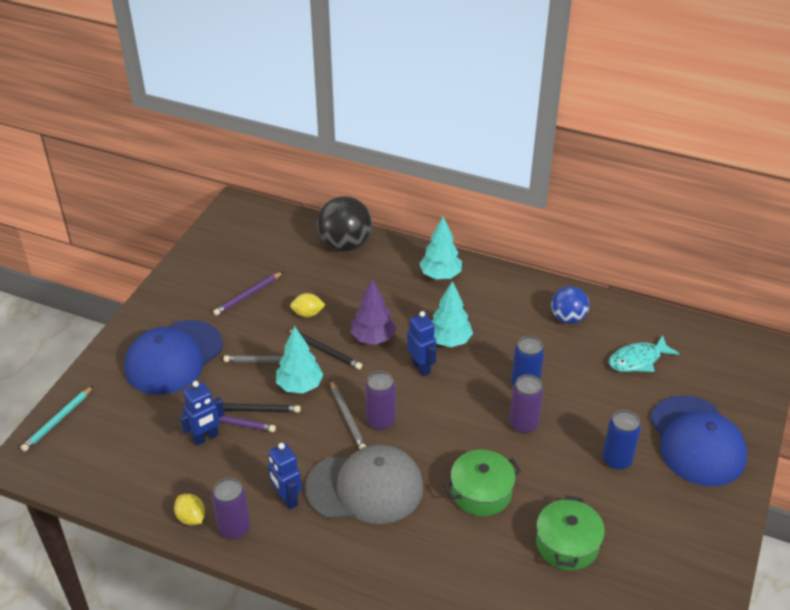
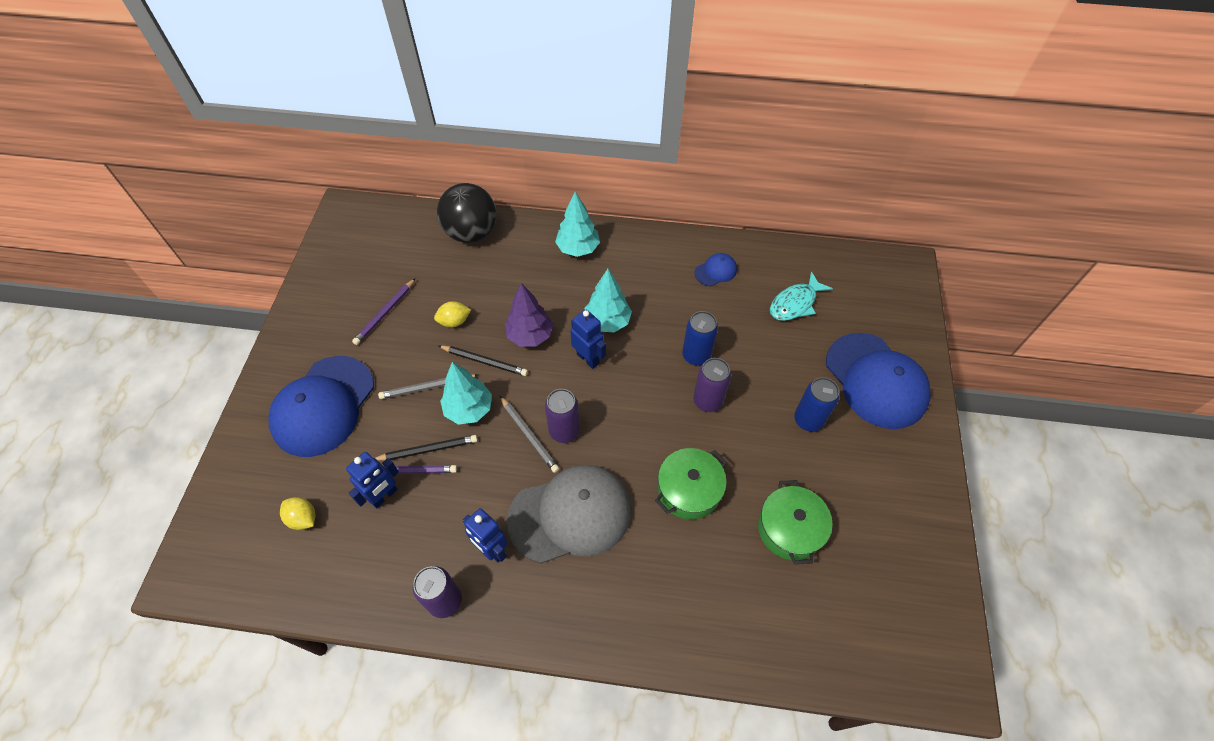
camera: 15 degrees left, 15 degrees up
(58, 420) = (211, 515): turquoise pencil -> none
(191, 518) = (394, 600): yellow lemon -> yellow lemon (303, 518)
(568, 318) = (715, 271): blue ball -> blue cap

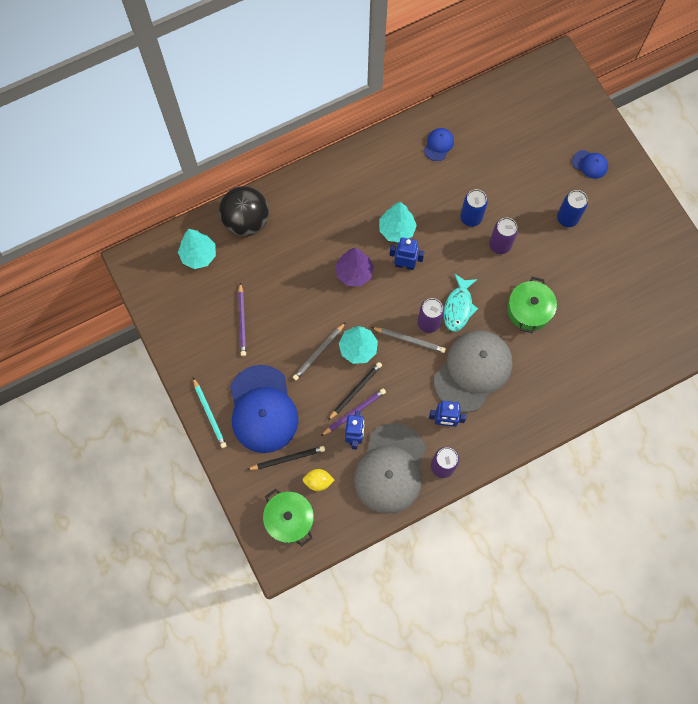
camera: 35 degrees left, 15 degrees up
(272, 377) = (209, 414): none -> turquoise pencil
(387, 560) = (390, 468): none -> grey cap
(454, 321) = (295, 296): yellow lemon -> none
(484, 361) = (340, 310): black pencil -> black pencil (287, 458)
(578, 248) = (332, 186): turquoise tree -> turquoise tree (199, 255)
(789, 529) = (600, 295): green pot -> green pot (289, 519)
(795, 303) = (506, 138): turquoise fish -> turquoise fish (458, 307)
(876, 380) = (590, 164): blue cap -> blue cap, size x0.44

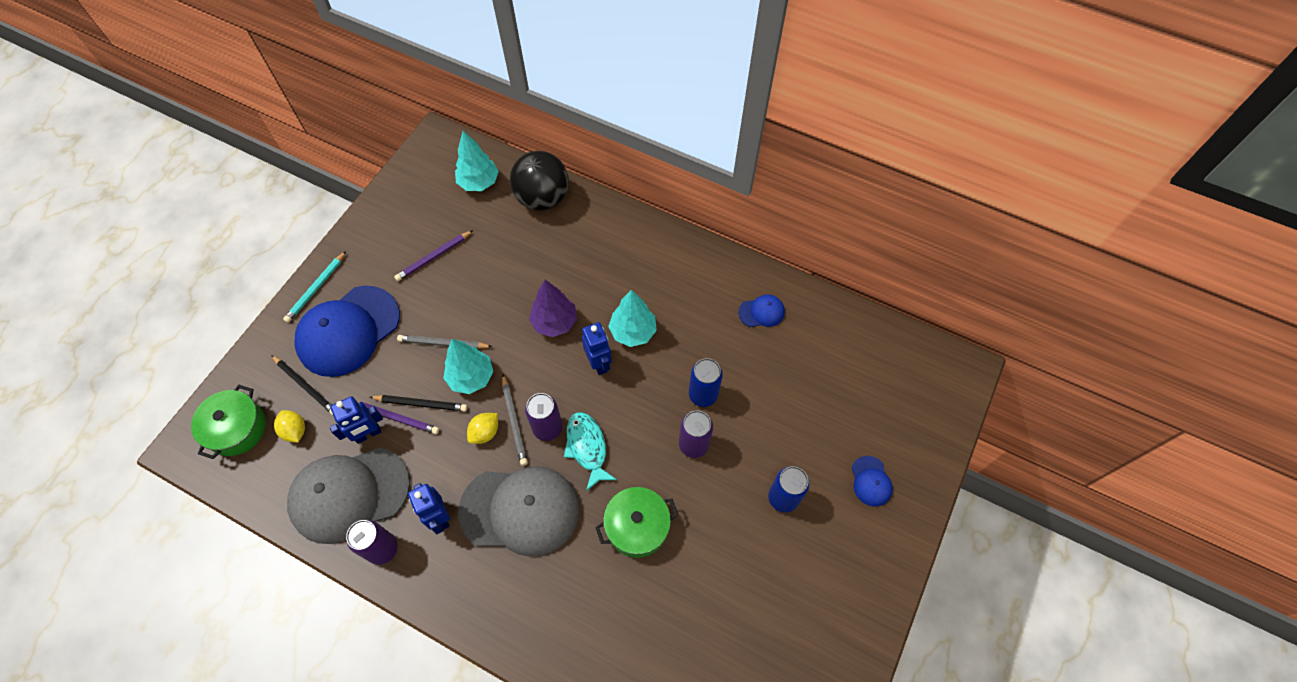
camera: 55 degrees right, 10 degrees down
(405, 362) = (485, 432): none -> yellow lemon
(458, 307) = (587, 447): turquoise fish -> turquoise fish turned 90 degrees clockwise

